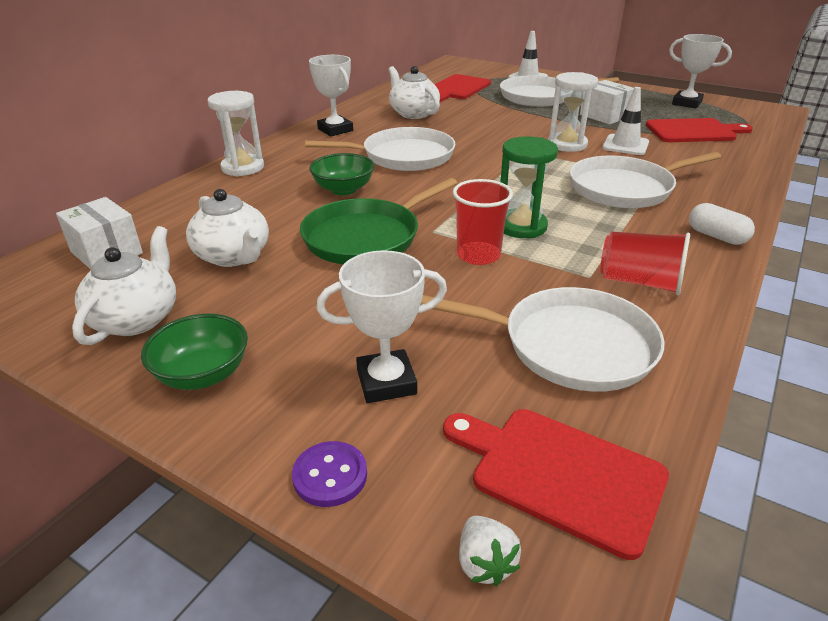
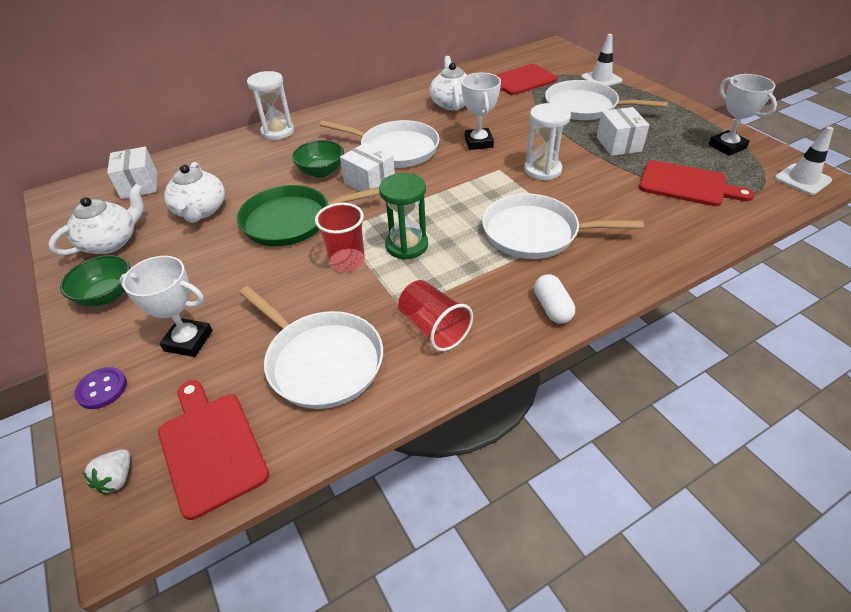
camera: 30 degrees right, 10 degrees up
(335, 130) = (374, 108): white trophy -> white trophy (478, 142)
(412, 187) = (369, 182): none -> white box
(625, 145) = (596, 184): white traffic cone -> white traffic cone (802, 179)

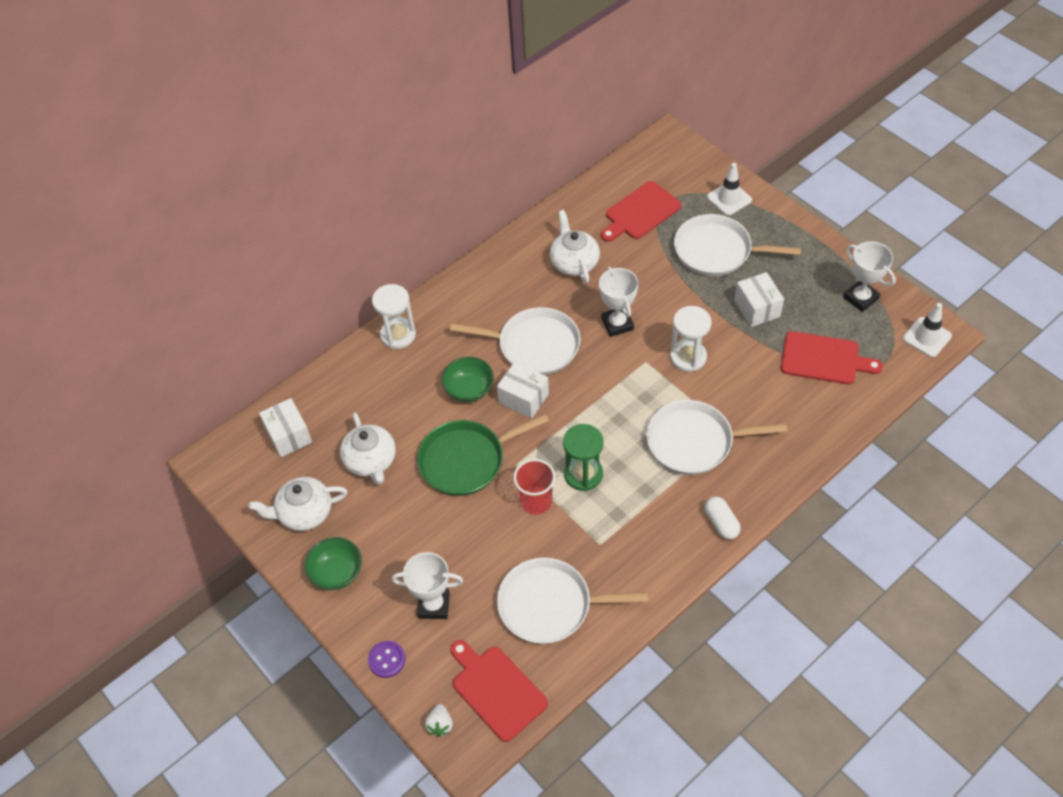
camera: 10 degrees left, 10 degrees up
(111, 242) = (304, 513): white teapot -> white teapot turned 135 degrees counterclockwise
(321, 361) = (550, 605): white pan -> white pan turned 150 degrees clockwise
(434, 328) = (630, 559): red cup -> none

